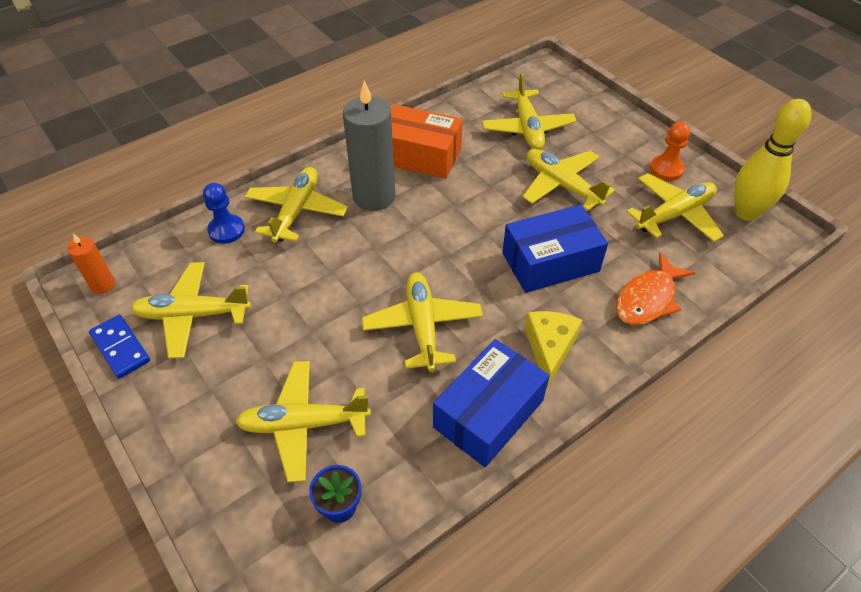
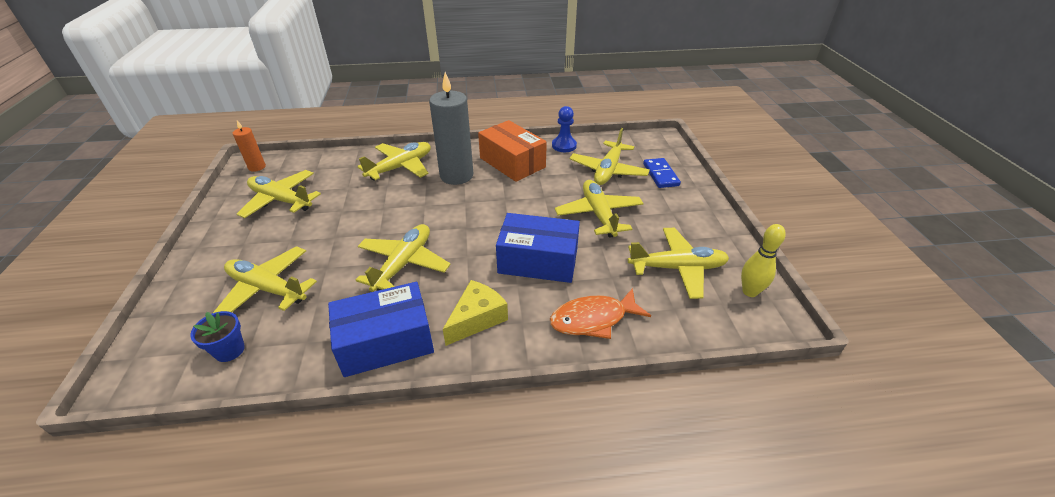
camera: 30 degrees right, 10 degrees down
(120, 348) = (227, 202): blue domino -> blue domino (660, 175)
(226, 230) = (350, 163): blue pawn -> blue pawn (564, 146)
(666, 169) = (700, 234): orange pawn -> none
(746, 212) = (749, 292): yellow bowling pin -> yellow bowling pin, size x0.63

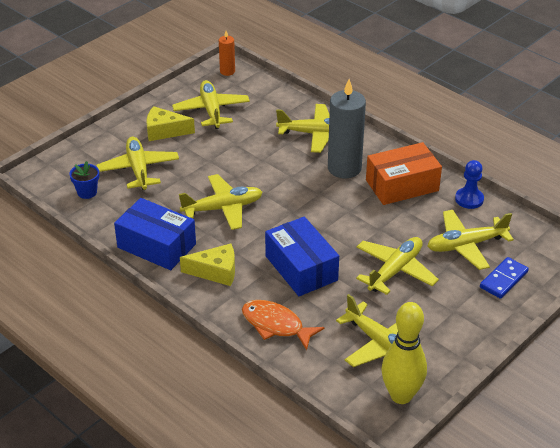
camera: 50 degrees right, 0 degrees up
(253, 241) = (164, 131): none -> yellow cheese
(512, 162) = (402, 185): orange box -> orange box turned 60 degrees clockwise
(749, 292) = (401, 395): yellow bowling pin -> yellow bowling pin, size x1.58

